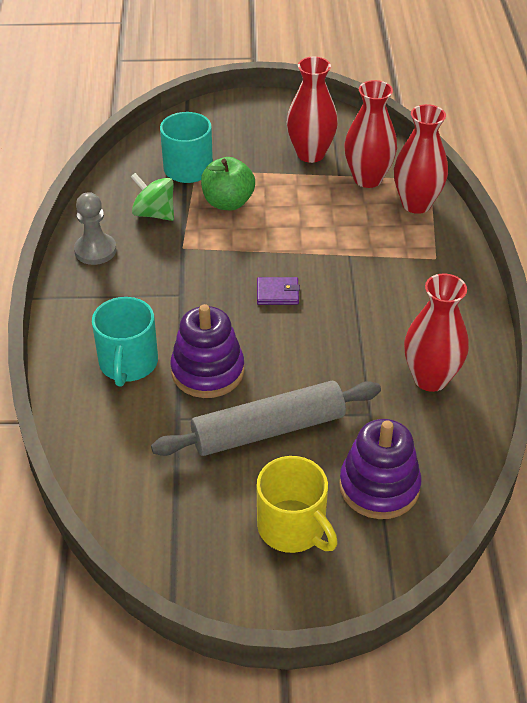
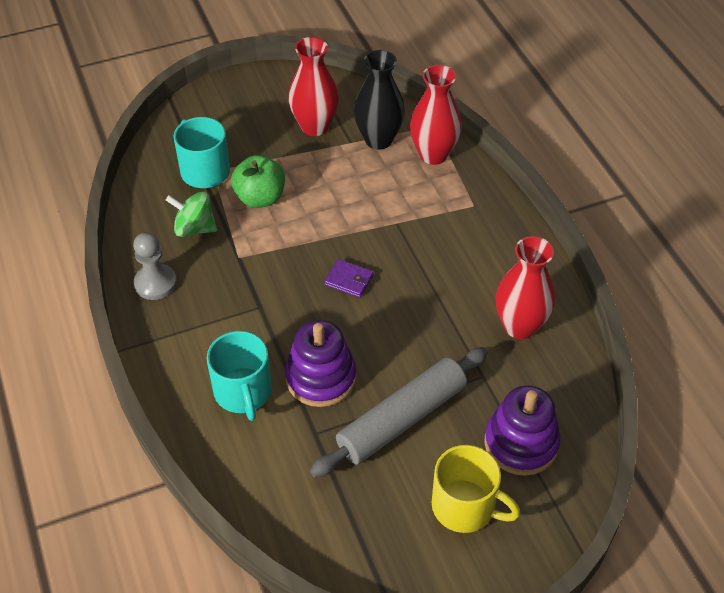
camera: 20 degrees left, 5 degrees up
(277, 293) = (349, 280): purple wallet -> purple wallet turned 45 degrees clockwise
(367, 179) = (378, 139): red vase -> black vase

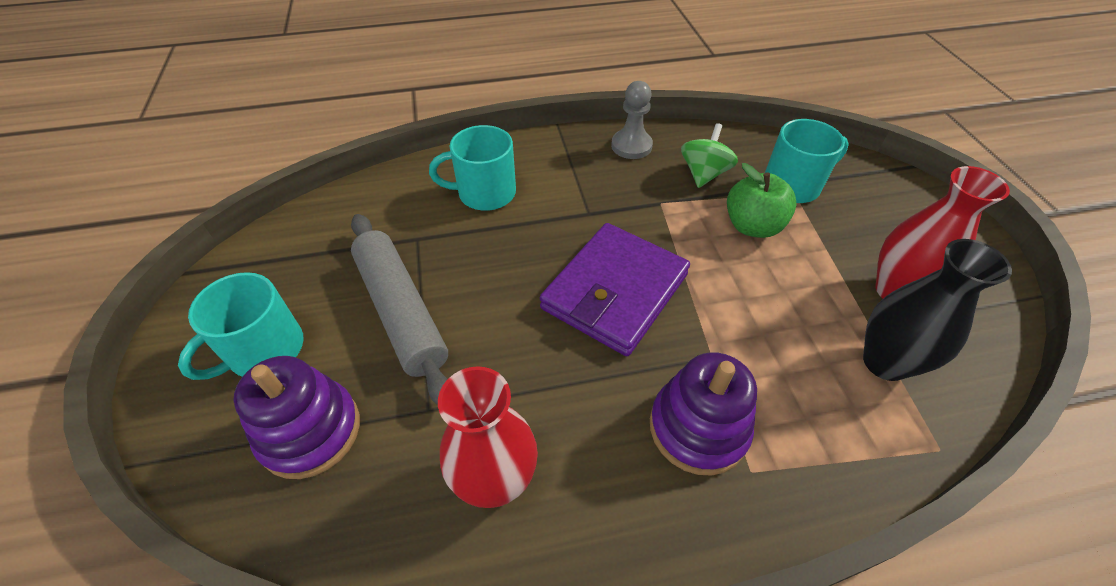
camera: 100 degrees right, 0 degrees up
(321, 378) = (482, 250): purple stacking toy -> purple stacking toy (698, 428)
(349, 280) = (614, 291): purple wallet -> purple wallet, size x2.49
(433, 155) = (865, 433): red vase -> none
(465, 507) = (264, 351): yellow mug -> turquoise mug

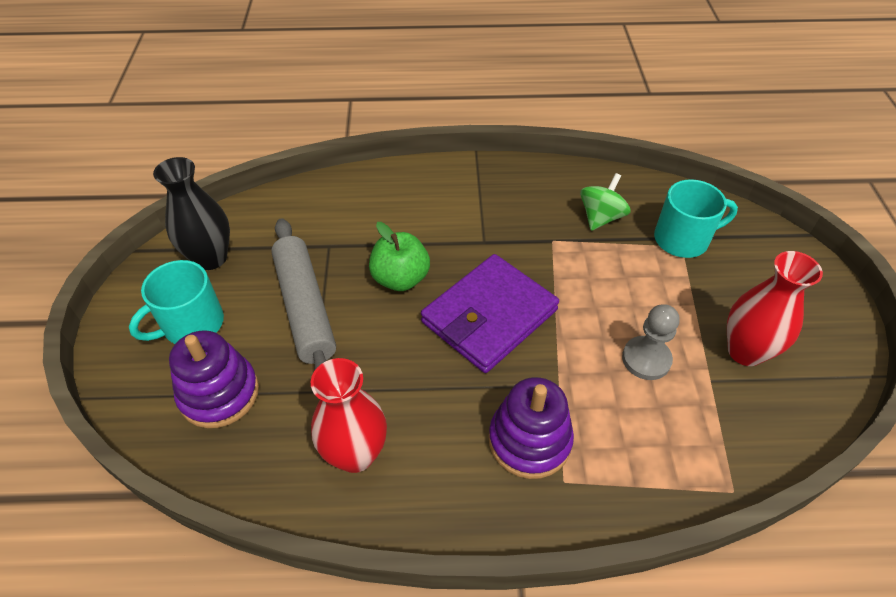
camera: 10 degrees right, 0 degrees up
(484, 193) = (395, 211): turquoise mug -> none
(631, 146) = (540, 181): grey pawn -> grey pawn (646, 359)
(752, 226) = (631, 273): green apple -> green apple (400, 278)
(885, 362) = (711, 412): black vase -> black vase (211, 258)

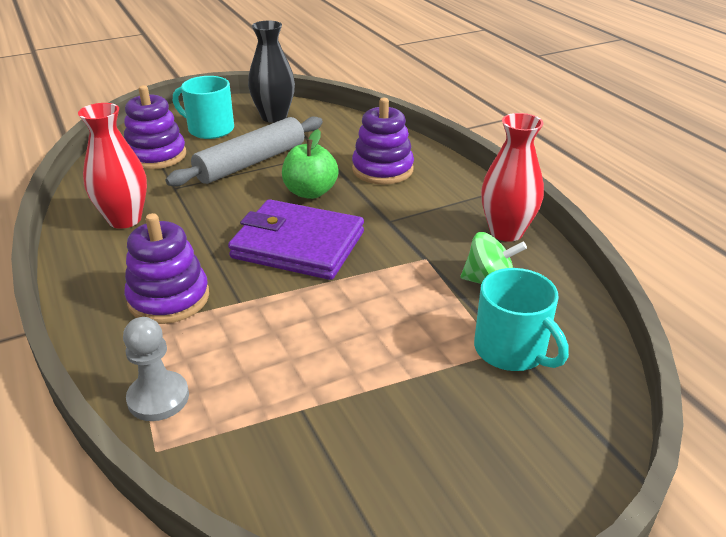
camera: 65 degrees right, 15 degrees down
(393, 214) = (382, 169): none -> purple stacking toy
(646, 359) = (303, 353): grey pawn -> grey pawn (158, 398)
(745, 351) = (363, 433): red vase -> red vase (506, 232)

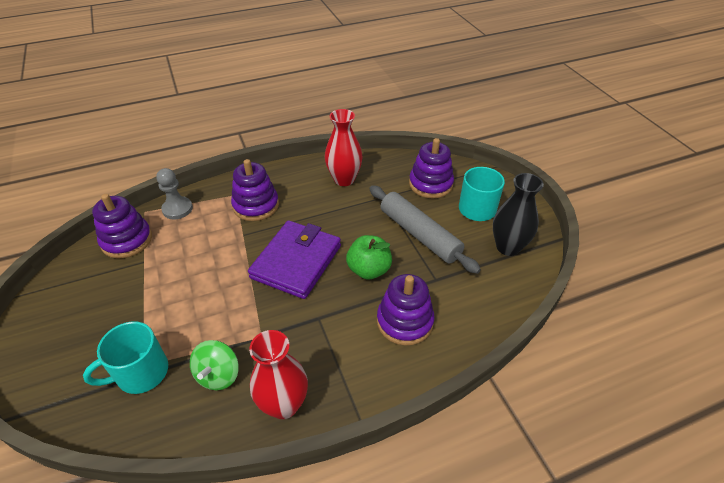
camera: 95 degrees right, 10 degrees up
(244, 452) = (127, 240): none -> purple stacking toy

